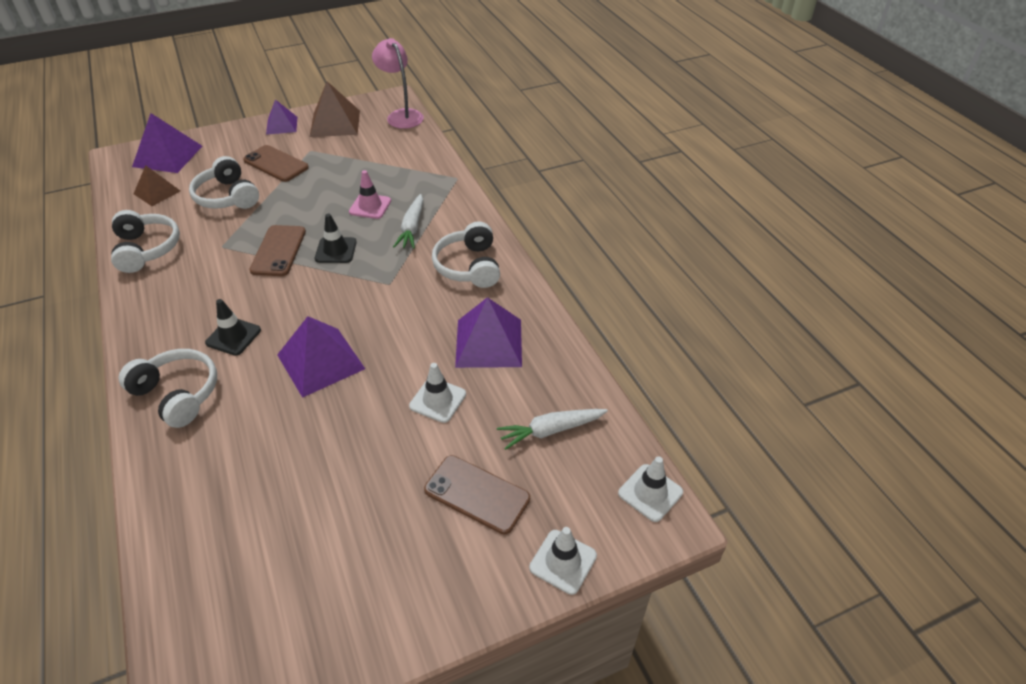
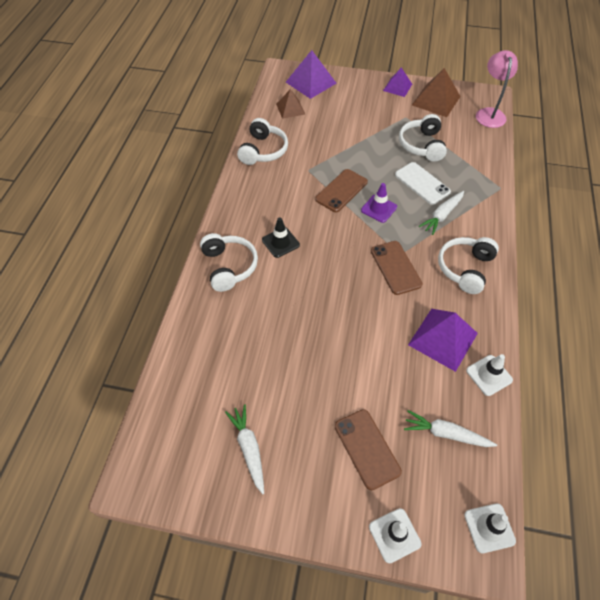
camera: 35 degrees right, 10 degrees up
(227, 197) = (331, 132): white headphones -> white headphones (422, 145)
(276, 164) = (376, 118): brown phone -> brown phone (395, 267)
(320, 361) = (322, 290): purple pyramid -> none
(334, 580) = (249, 448): none -> white carrot
(336, 250) = (379, 208): black traffic cone -> purple traffic cone
(370, 206) = (422, 183): pink traffic cone -> white phone
(438, 400) = (381, 363): white traffic cone -> white traffic cone (489, 375)

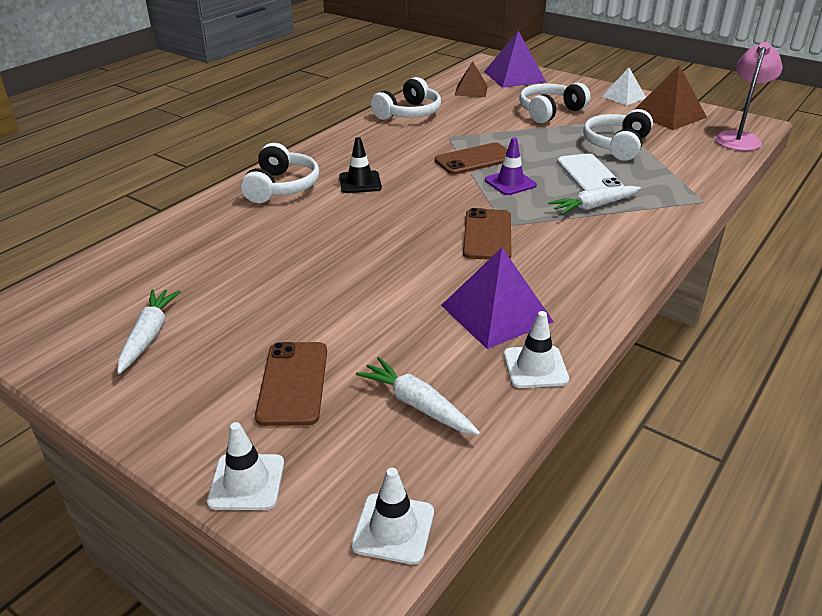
camera: 25 degrees right, 20 degrees down
(397, 87) = (624, 97): purple pyramid -> white pyramid
(465, 268) = (587, 259): white headphones -> white headphones (549, 112)

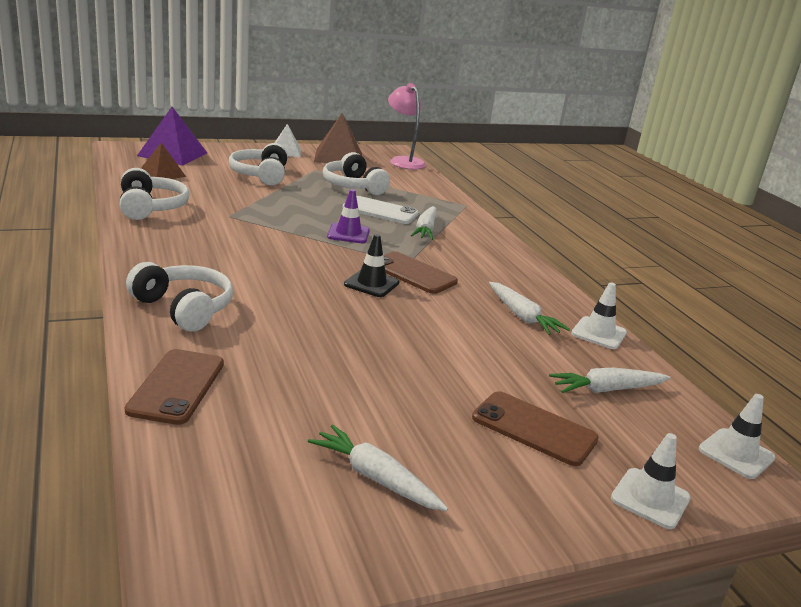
camera: 60 degrees left, 10 degrees down
(360, 182) = (244, 276): black traffic cone -> black traffic cone (371, 284)
(475, 159) = (288, 226): brown phone -> brown phone (177, 386)
(496, 313) = (522, 316): purple pyramid -> white carrot

